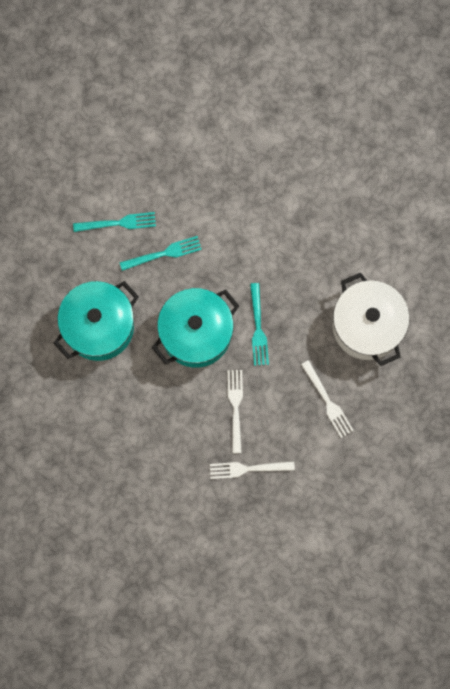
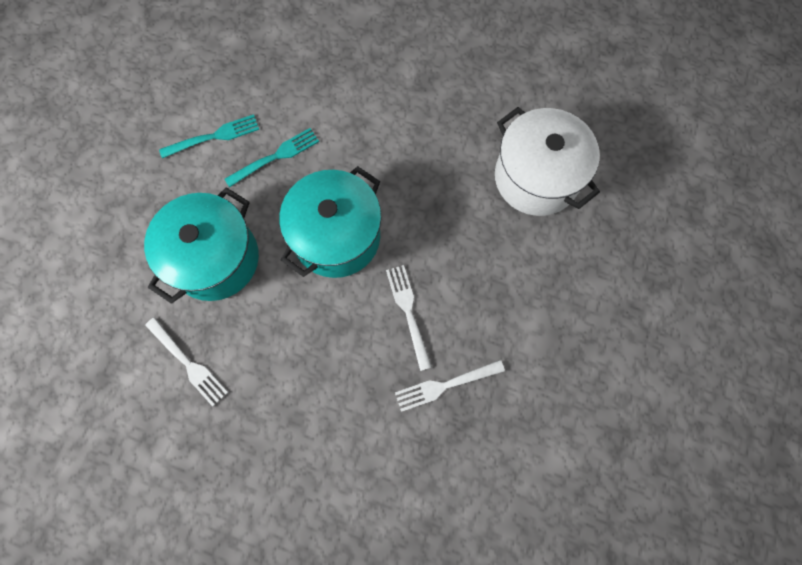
camera: 15 degrees left, 5 degrees down
(258, 328) = (409, 211): turquoise fork -> none
(327, 401) = (518, 276): white fork -> white fork (188, 363)

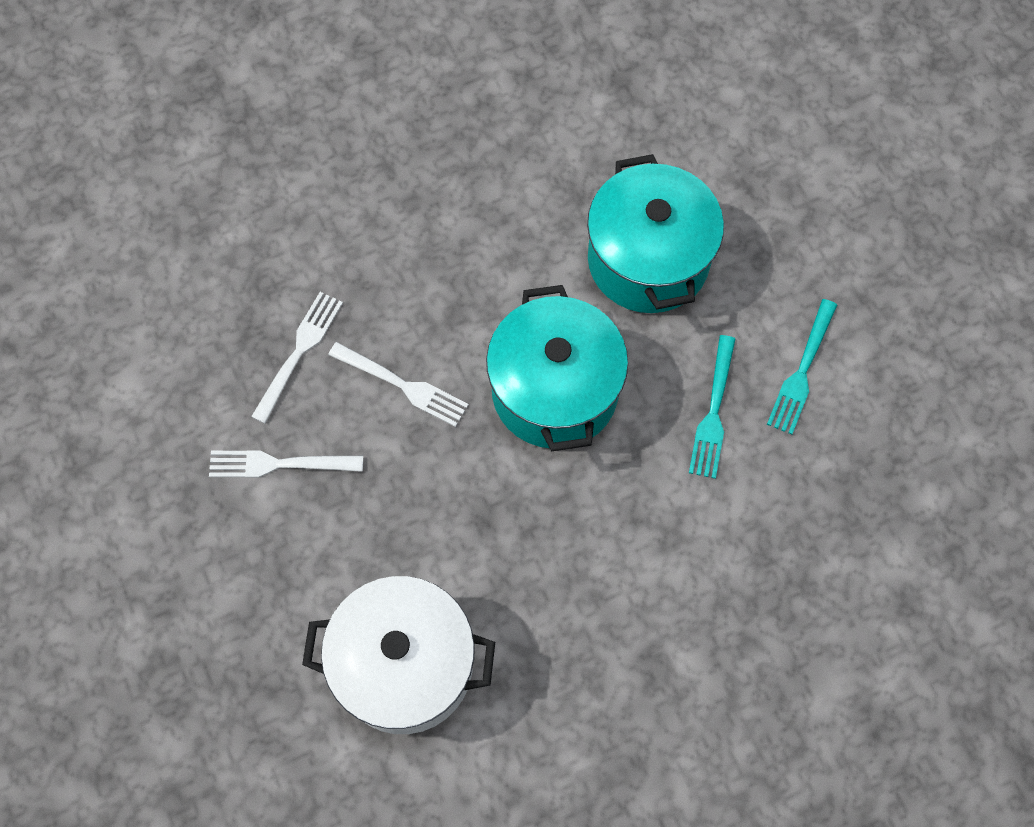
camera: 135 degrees right, 5 degrees down
(188, 363) = (562, 157): white fork -> white fork (279, 464)

